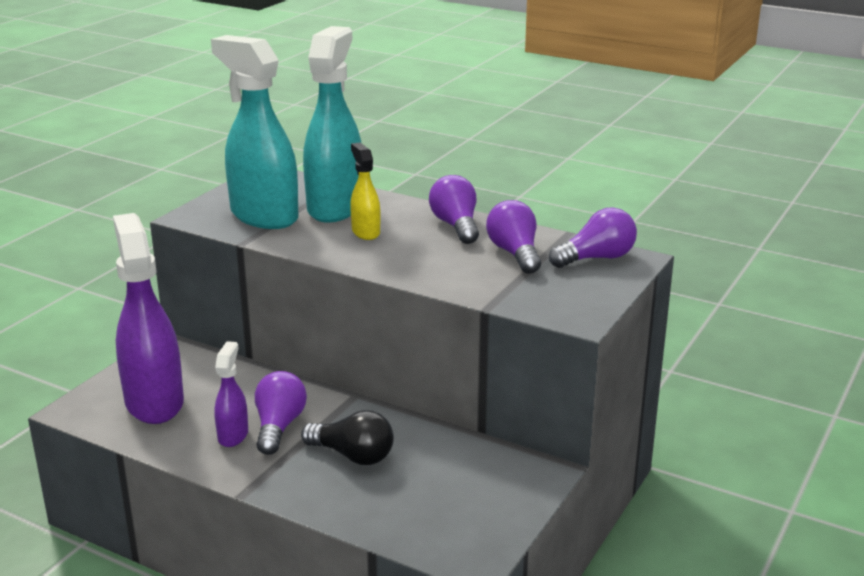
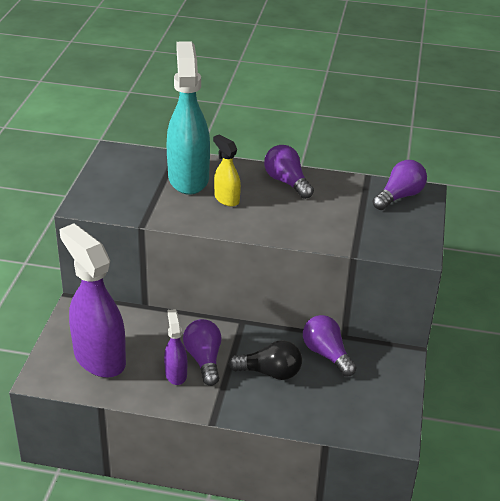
camera: 20 degrees left, 10 degrees up
(263, 216) = (140, 196): turquoise spray bottle -> none
(515, 253) = (343, 201): purple light bulb -> purple light bulb (326, 354)

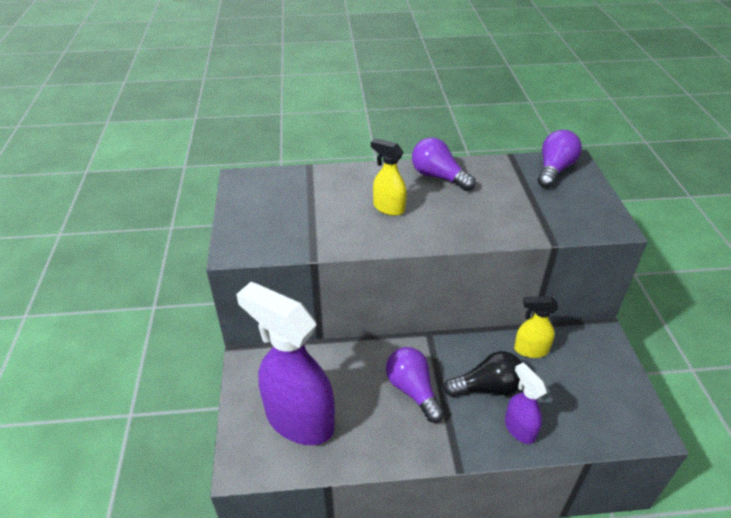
camera: 15 degrees left, 5 degrees up
(176, 374) = (391, 417): purple spray bottle -> purple spray bottle (519, 428)
(188, 178) = (336, 193): turquoise spray bottle -> none
(326, 354) = (530, 350): purple light bulb -> yellow spray bottle

